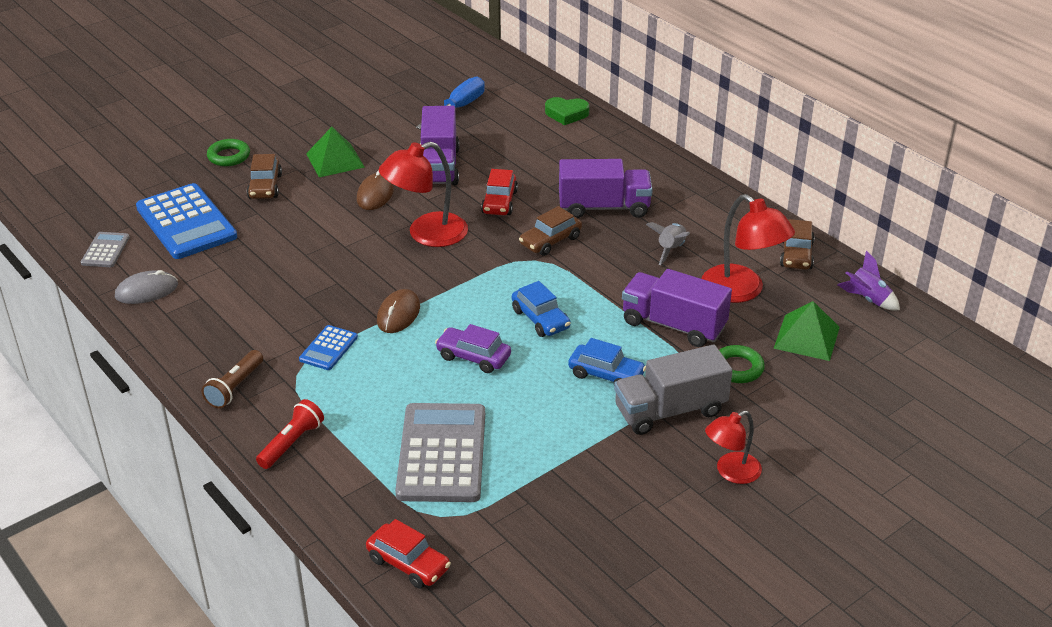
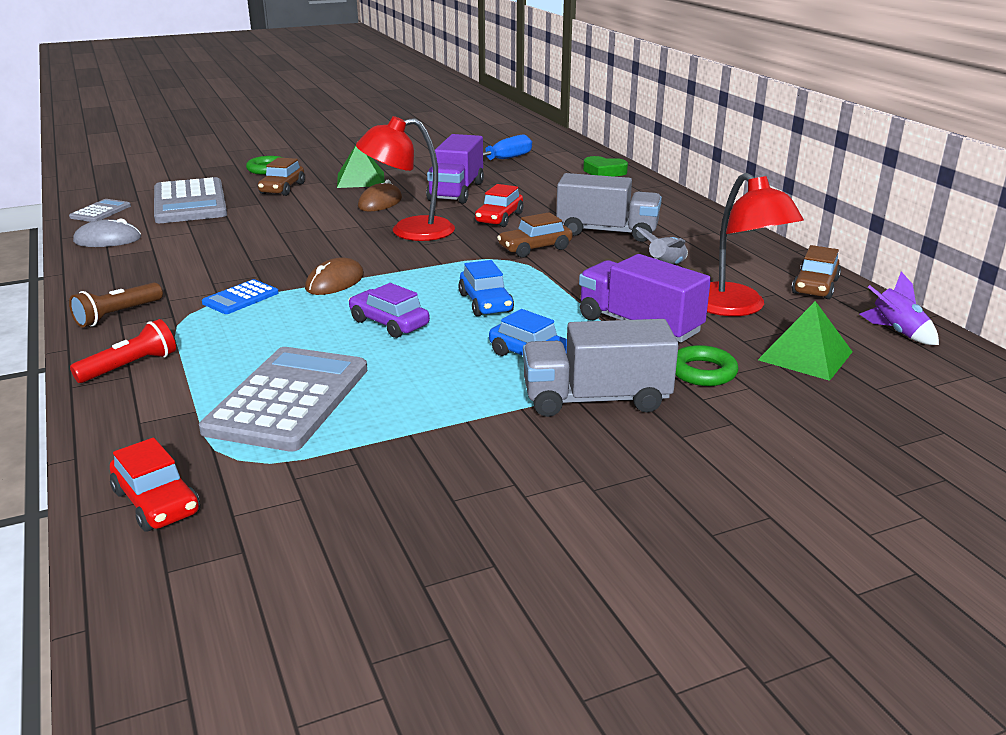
camera: 15 degrees right, 10 degrees down
(186, 222) = (190, 202): blue calculator -> grey calculator
(604, 207) = (607, 232): purple truck -> grey truck
(731, 472) = (649, 473): red lamp -> none

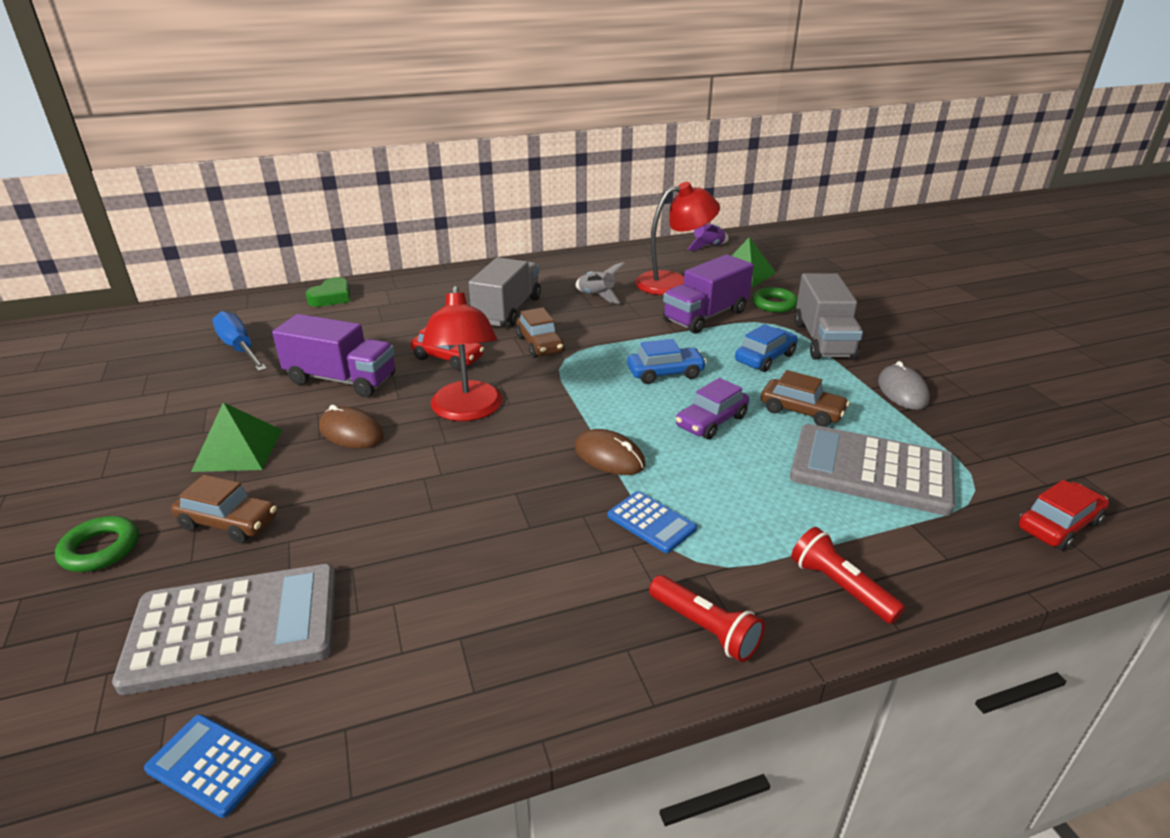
camera: 85 degrees left, 5 degrees up
(100, 212) = (211, 765): grey calculator -> blue calculator
(108, 240) = (392, 711): grey mouse -> grey mouse (902, 391)
(117, 315) = (705, 628): brown flashlight -> red flashlight
(815, 286) = (638, 256): brown car -> brown car (801, 411)

